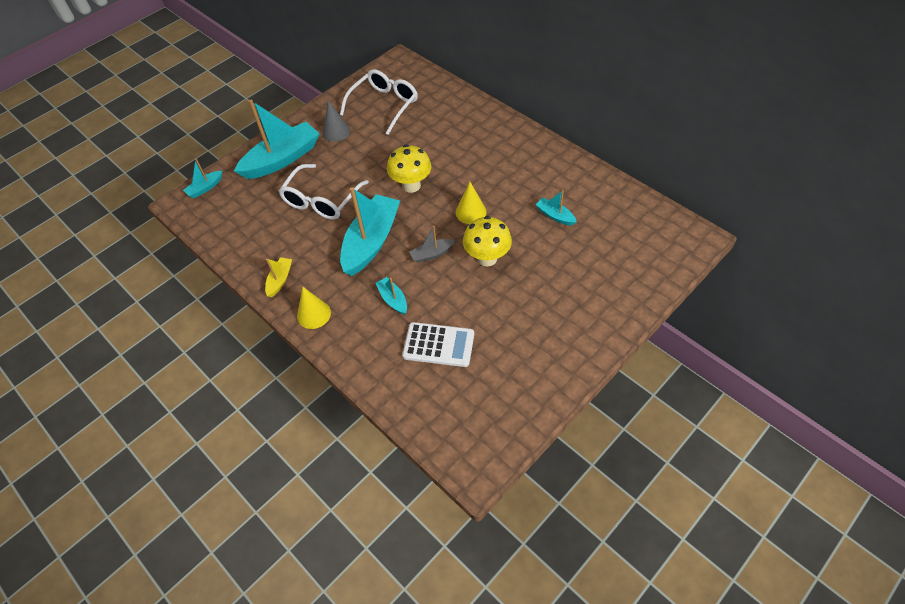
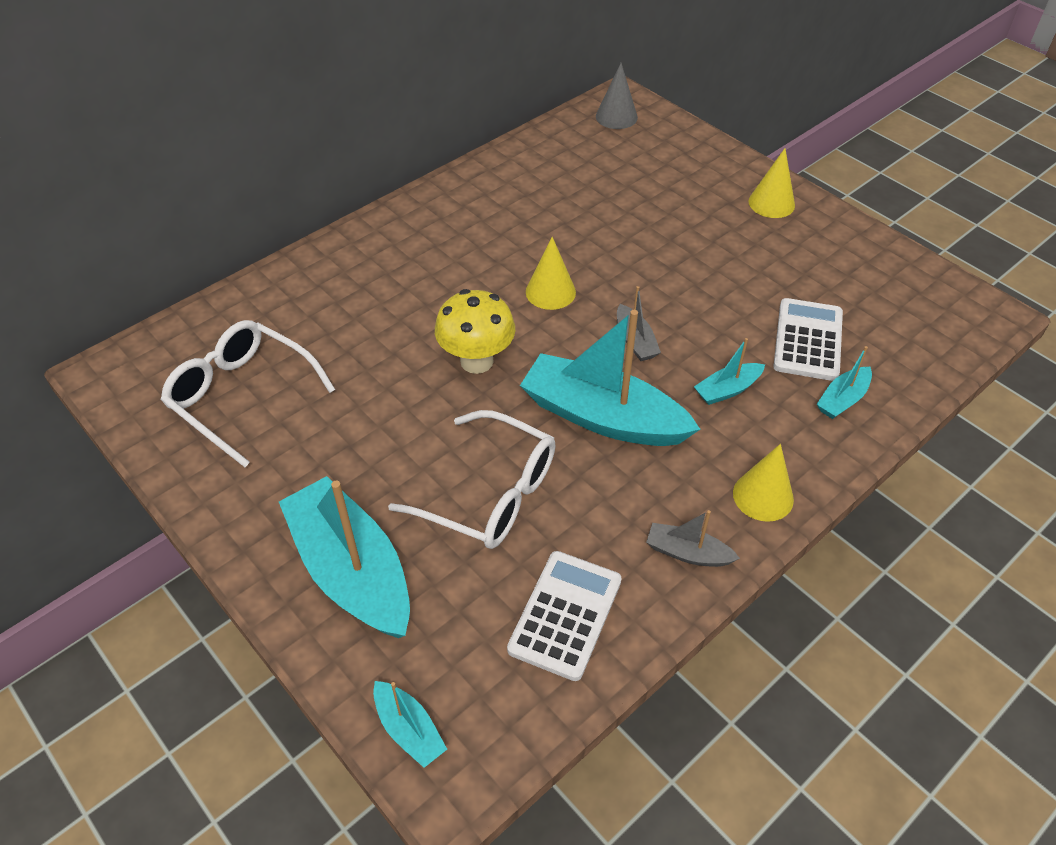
camera: 90 degrees left, 5 degrees down
(251, 233) = (565, 615): none -> white calculator
(280, 280) = (687, 553): yellow boat -> grey boat
(336, 131) = (294, 475): grey cone -> grey cone (616, 117)
(487, 258) = (646, 280): yellow mushroom -> none
(555, 216) = (570, 207): turquoise boat -> turquoise boat (842, 399)
(584, 331) = (771, 203): none -> yellow cone

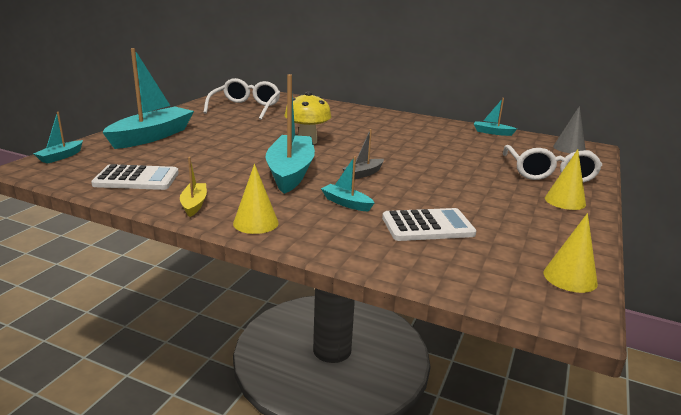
camera: 65 degrees right, 25 degrees down
(490, 494) = (214, 154): white glasses -> white glasses (549, 173)
(550, 292) = (380, 150): yellow cone -> yellow cone (570, 278)
(687, 553) = (194, 204): grey boat -> yellow boat
(842, 399) = (376, 244): turquoise boat -> turquoise boat (492, 132)

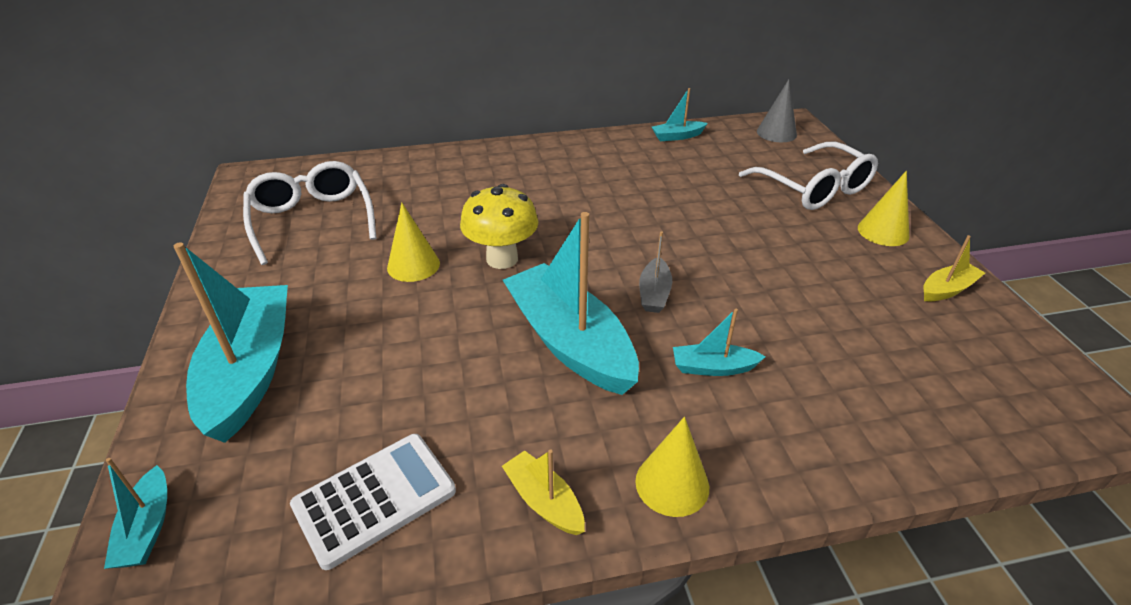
camera: 35 degrees left, 15 degrees up
(427, 226) = (838, 357): white calculator -> none
(564, 233) = (947, 289): none -> yellow boat
(570, 278) = (1035, 361): yellow cone -> yellow cone (413, 265)

